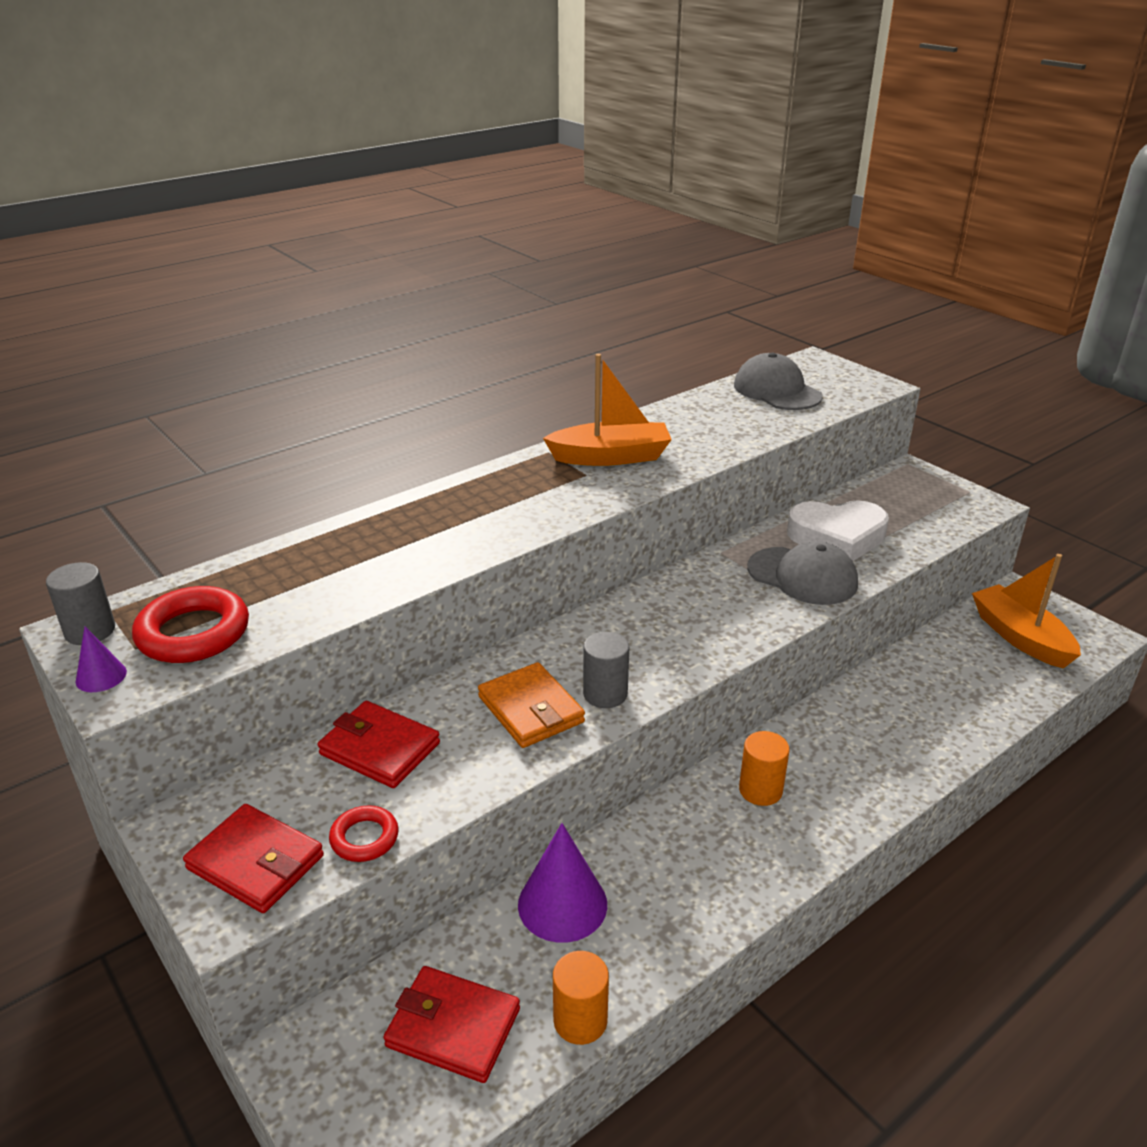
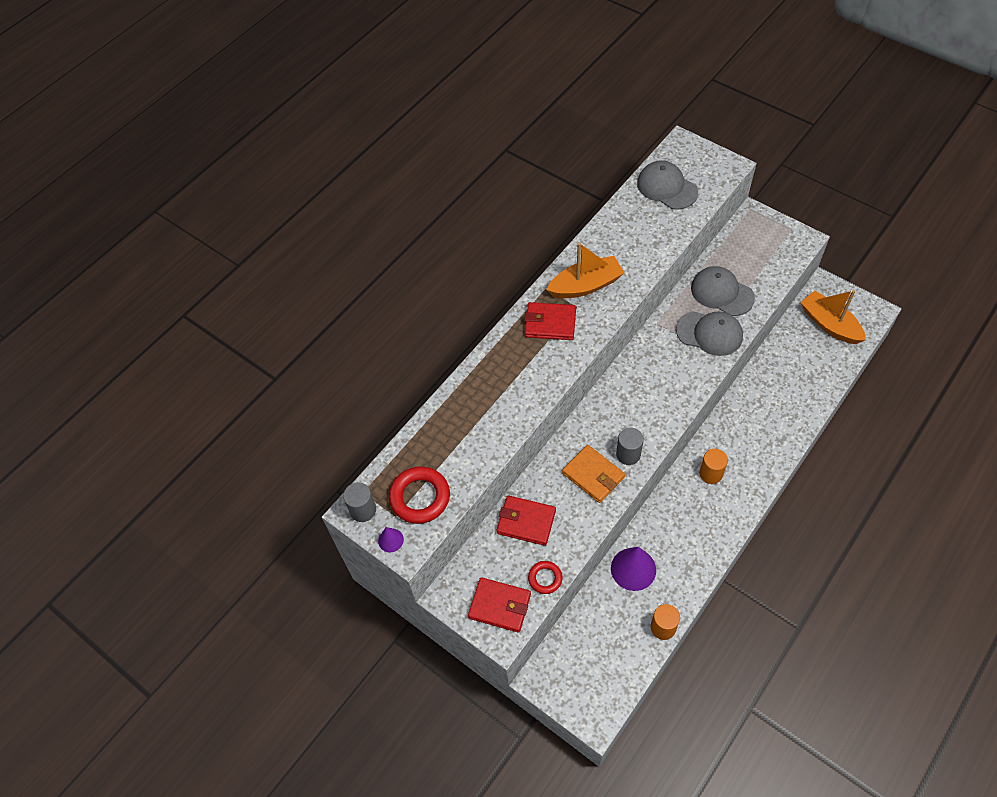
camera: 10 degrees left, 25 degrees up
(453, 1027) = (607, 646): red wallet -> red wallet (550, 323)
(837, 537) = (722, 293): white heart -> grey cap

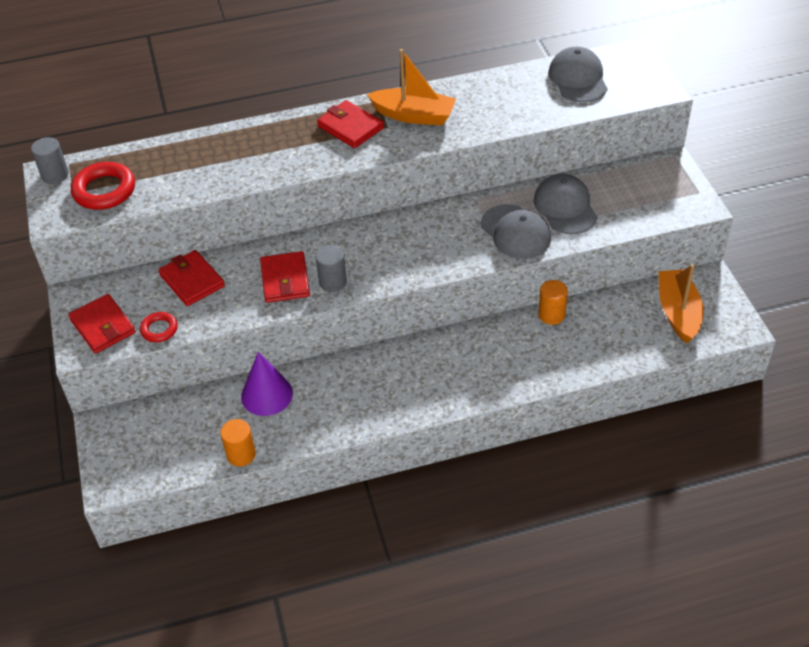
camera: 35 degrees right, 10 degrees down
(390, 540) = (50, 206): purple cone -> none
(593, 475) = (285, 280): orange wallet -> red wallet
(710, 473) = (419, 365): orange cylinder -> orange cylinder (551, 315)

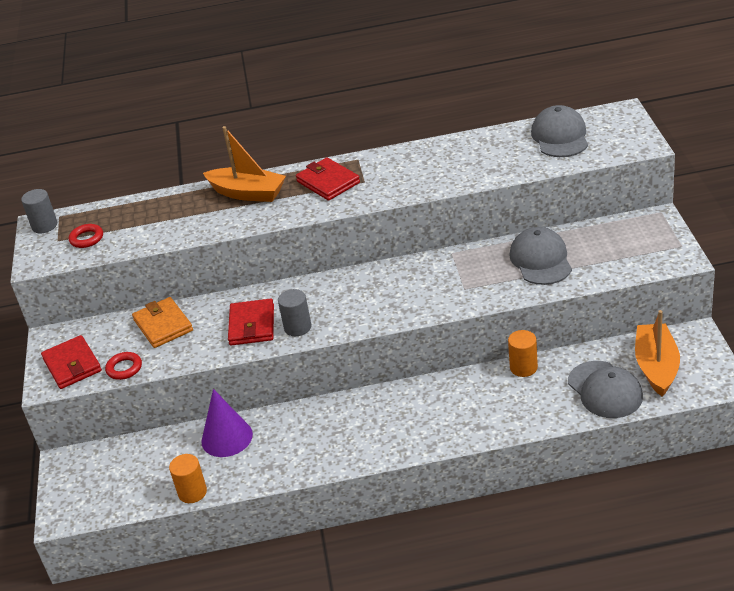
camera: 10 degrees right, 10 degrees down
(104, 190) = (87, 238): red ring -> red ring, size x0.57
(192, 280) = (163, 325): red wallet -> orange wallet
(414, 115) = (391, 171): orange boat -> orange boat (248, 193)
(515, 232) = (486, 283): grey cap -> grey cap (605, 390)

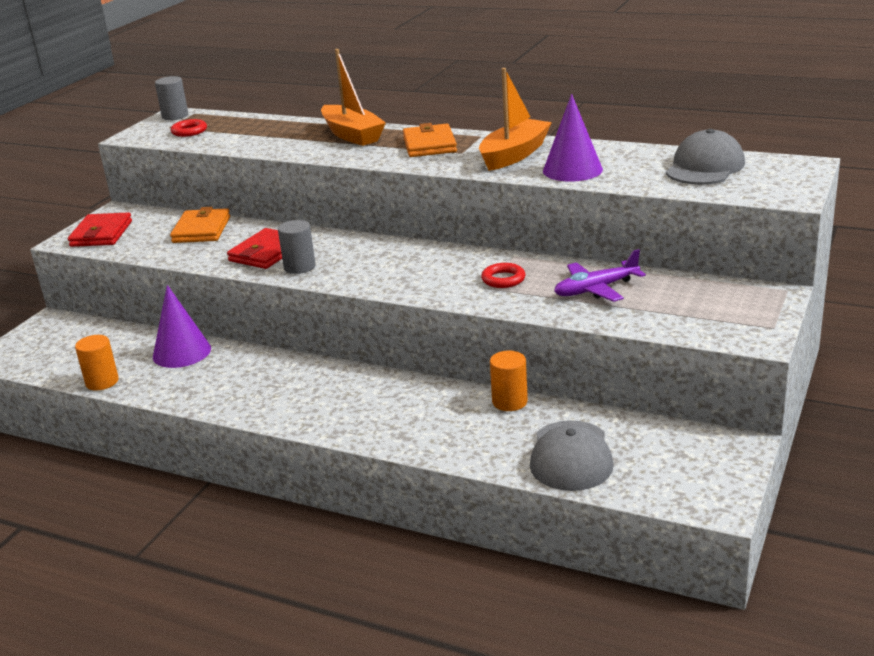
camera: 30 degrees right, 10 degrees down
(124, 368) = (131, 249): red ring -> red ring (503, 279)
(328, 182) = (429, 145): red wallet -> orange wallet
(470, 171) = (572, 170): none -> purple cone
(540, 260) = (595, 289): grey cap -> purple plane
(656, 367) = (656, 458): orange boat -> orange boat (514, 155)

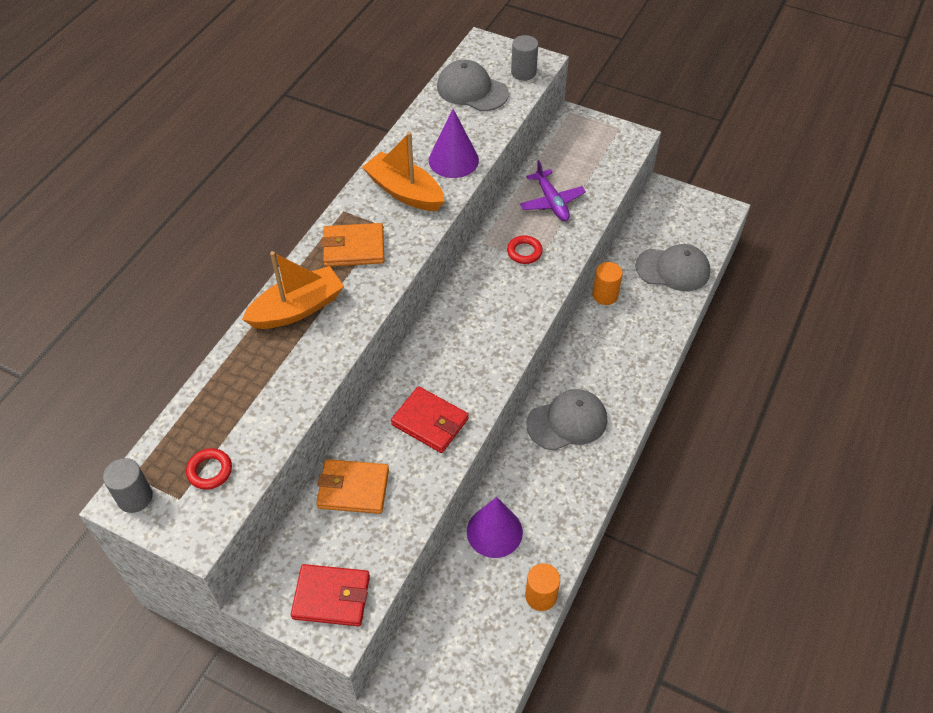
camera: 90 degrees left, 25 degrees up
(299, 267) = (469, 392): grey cylinder -> grey cylinder (523, 72)
(309, 385) = (567, 422): none -> grey cap

